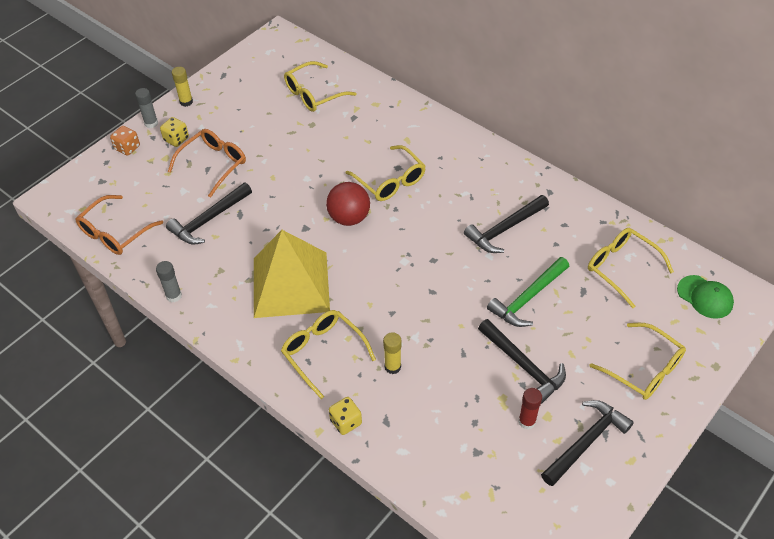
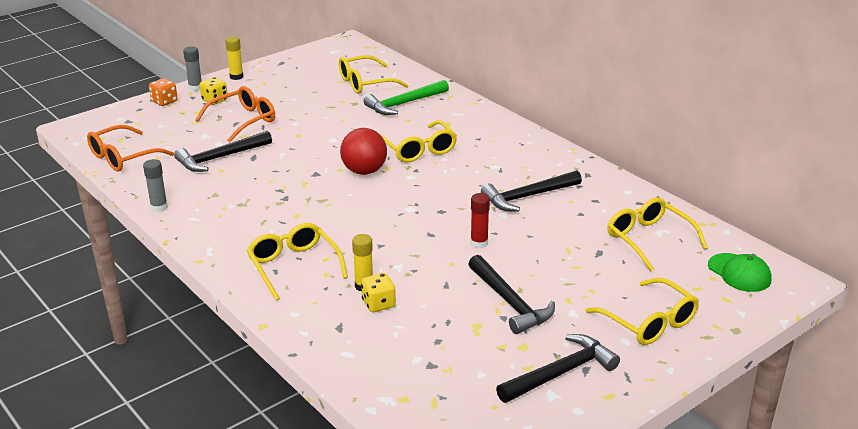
camera: 10 degrees right, 20 degrees down
(290, 284) = (282, 212): yellow pyramid -> none
(346, 422) = (295, 322): yellow dice -> yellow dice (378, 304)
(527, 421) = (497, 347): red glue stick -> red glue stick (479, 243)
(528, 298) = (534, 251): green hammer -> green hammer (404, 103)

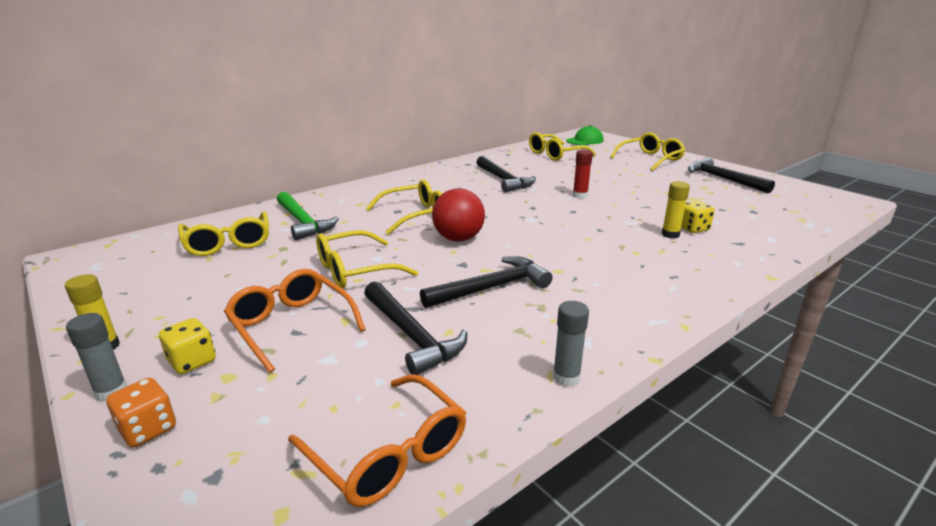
camera: 90 degrees left, 5 degrees down
(294, 266) = (659, 267): yellow glasses -> yellow glasses (355, 270)
(510, 302) = (655, 188): black hammer -> black hammer (492, 288)

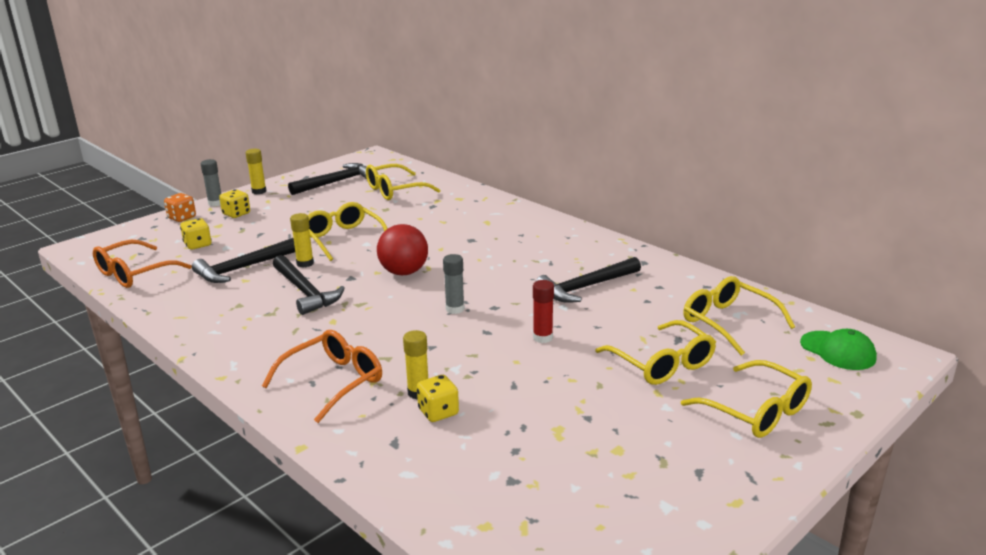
camera: 85 degrees right, 0 degrees up
(291, 325) = (268, 231): orange glasses -> orange glasses (333, 382)
(300, 390) = (198, 245): none -> yellow dice
(302, 222) = (437, 207): green hammer -> none
(415, 215) = (459, 248): yellow glasses -> yellow glasses (662, 364)
(415, 291) = (305, 263): none -> yellow glue stick
(566, 378) = (174, 322): grey glue stick -> grey glue stick (455, 309)
(723, 179) = (671, 478): black hammer -> black hammer (336, 182)

